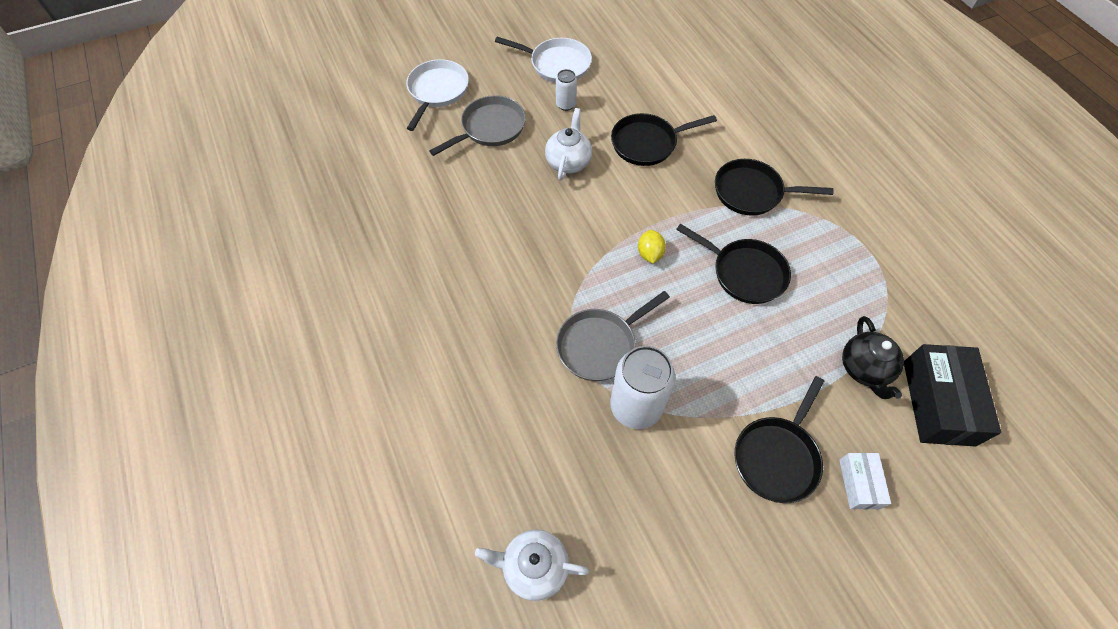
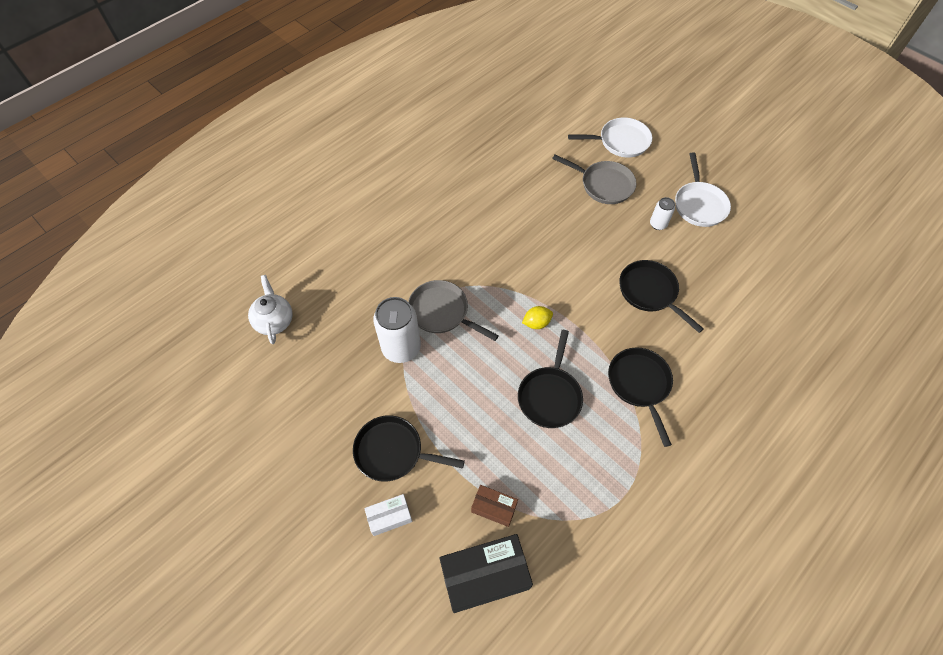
camera: 70 degrees right, 0 degrees up
(568, 162) = (598, 244): white teapot -> none
(864, 369) = (494, 508): black teapot -> brown box

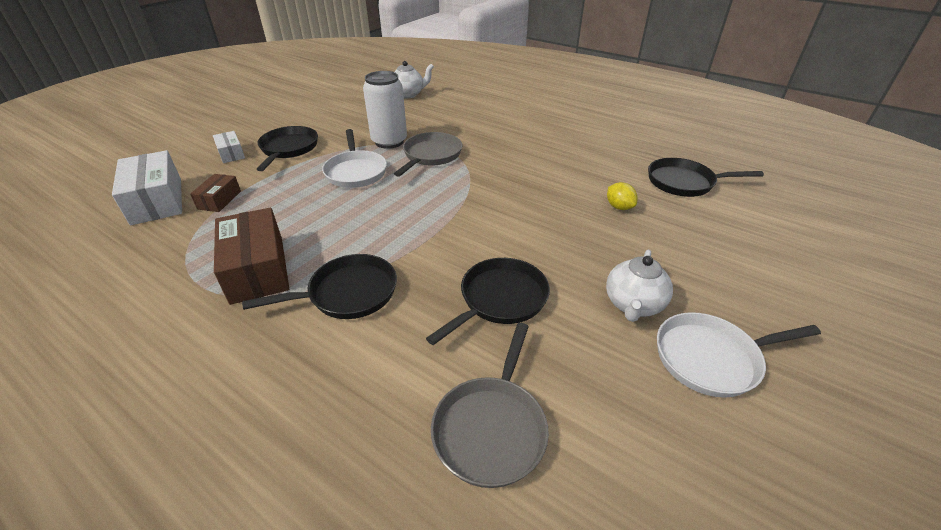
camera: 80 degrees right, 20 degrees down
(485, 576) = (157, 201): black box -> white box
(536, 323) = (428, 209): yellow lemon -> yellow lemon (619, 207)
(550, 396) = (336, 224): black pan -> black pan (684, 182)
(604, 185) = (671, 247): grey pan -> grey pan (491, 428)
(607, 452) = (258, 269): none -> brown box
(620, 141) = (772, 260): white pan -> white pan (356, 172)
(658, 224) = (633, 305): white can -> white teapot

